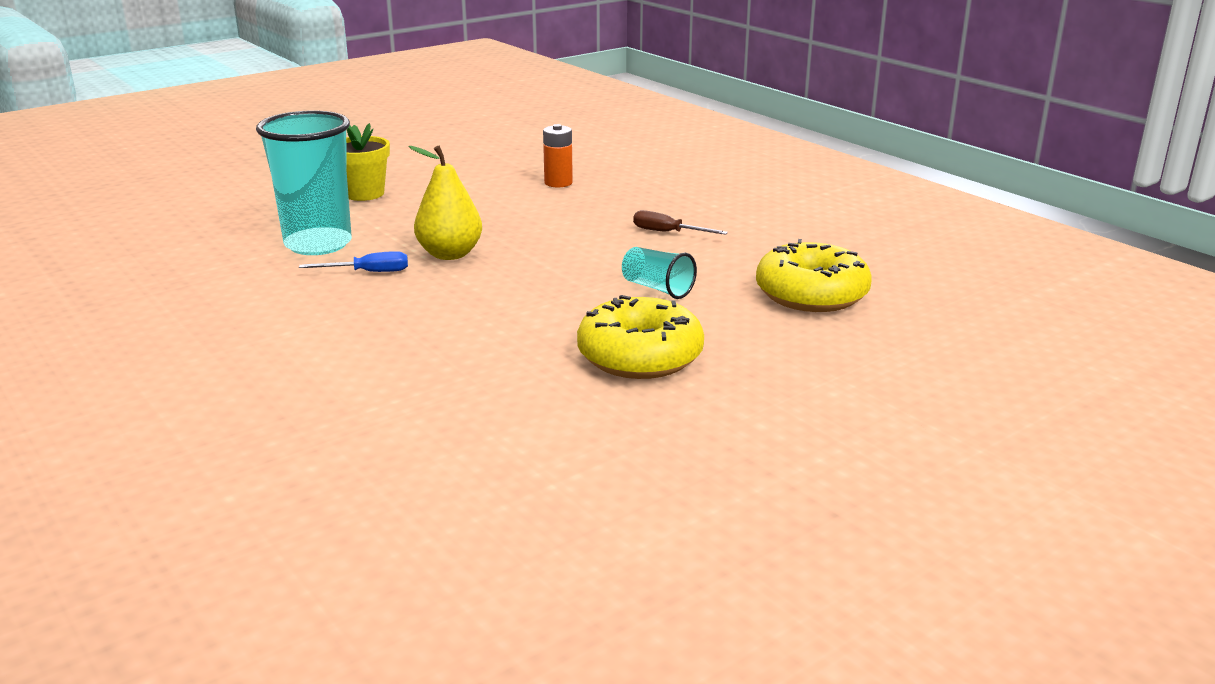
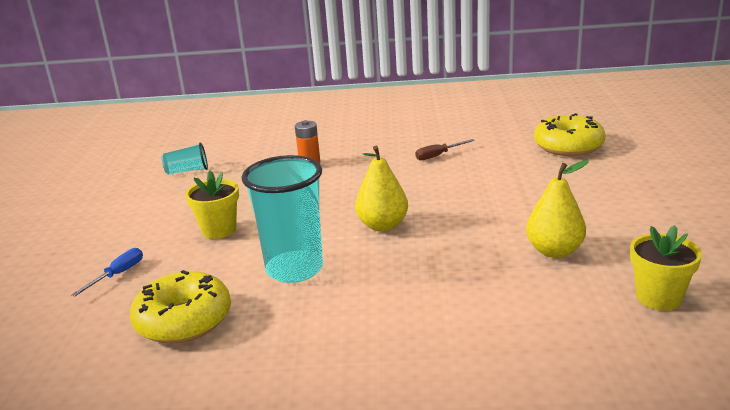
camera: 50 degrees left, 0 degrees up
(368, 272) = (376, 261): blue screwdriver -> blue screwdriver (118, 274)
(425, 435) = (658, 298): none -> yellow flower pot
(483, 352) = (554, 251): none -> yellow pear
(640, 356) = (604, 208): yellow donut -> yellow donut (184, 320)
(657, 288) = (516, 179): turquoise cup -> turquoise cup (187, 171)

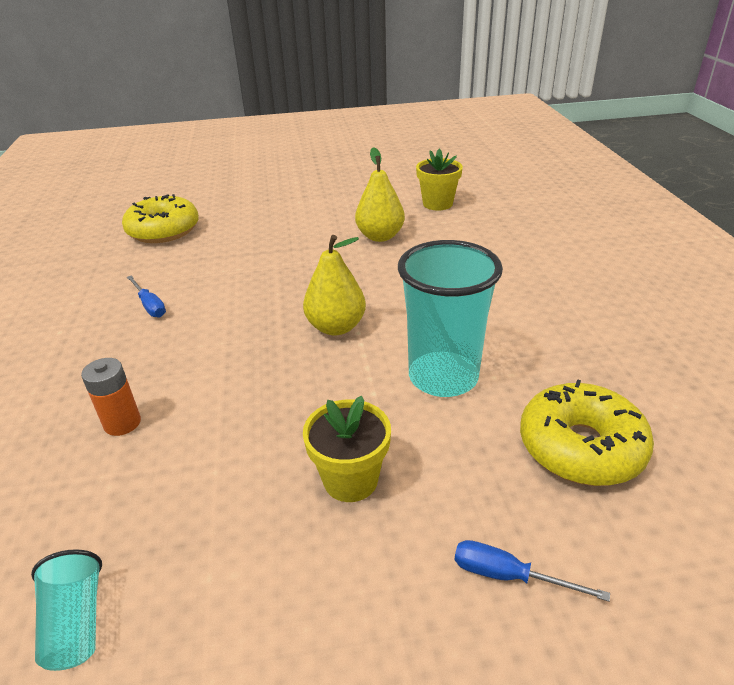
camera: 100 degrees left, 10 degrees up
(438, 155) = (149, 305): brown screwdriver -> blue screwdriver

